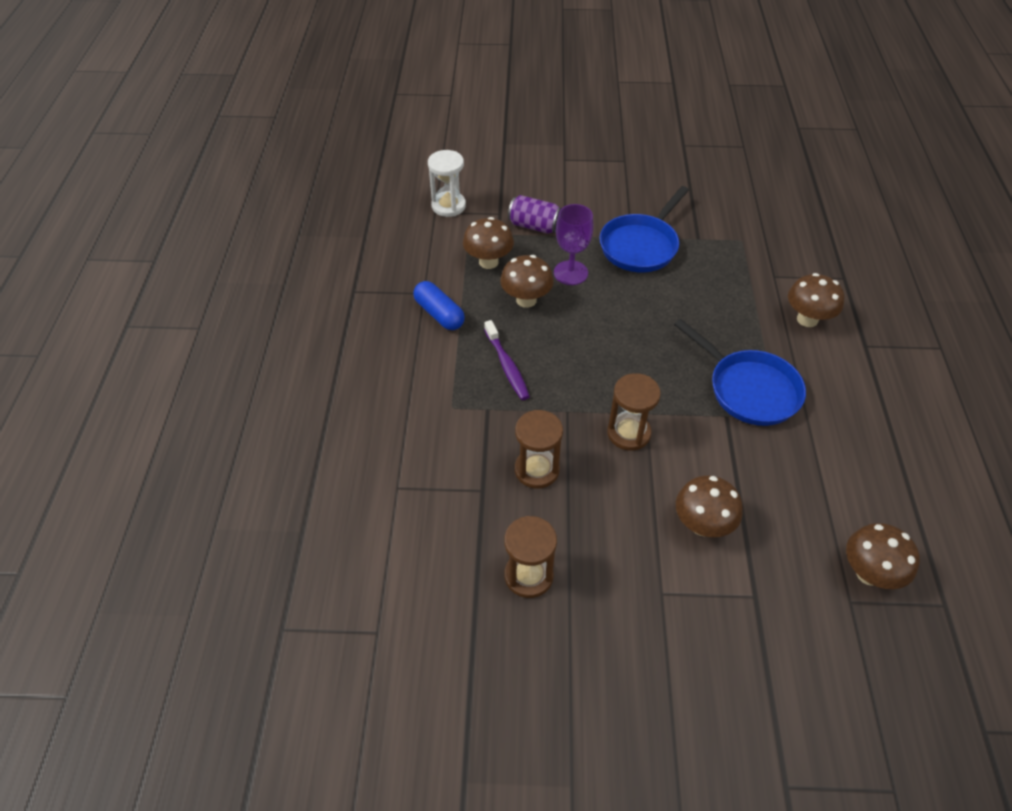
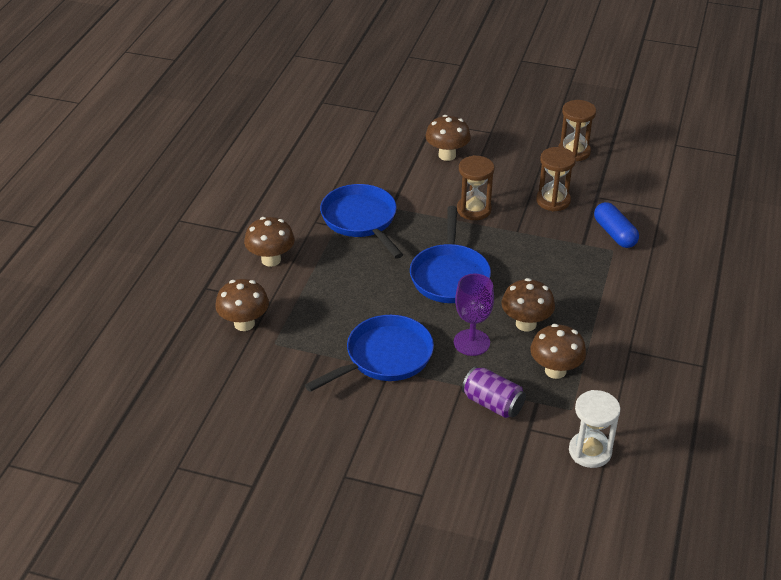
camera: 165 degrees left, 10 degrees down
(439, 314) = (615, 326): blue capsule -> blue capsule (614, 233)
(507, 366) = (559, 271): purple toothbrush -> none
(619, 337) = (449, 275): none -> blue pan
(869, 573) = (355, 119): brown mushroom -> brown mushroom (244, 323)

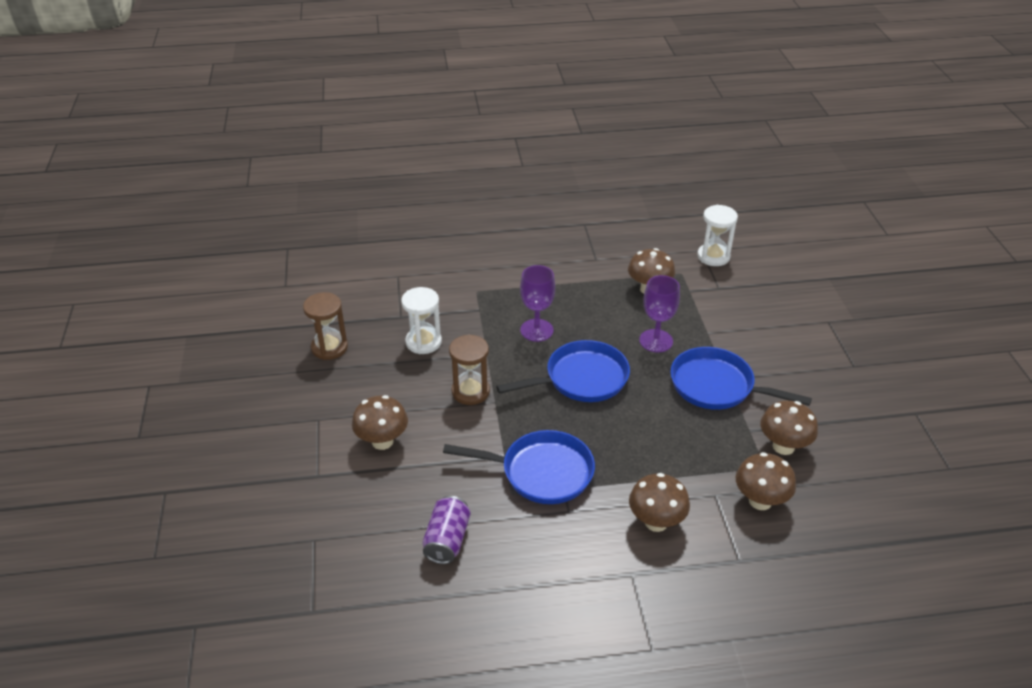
camera: 115 degrees left, 0 degrees up
(361, 220) = (541, 472): blue pan -> blue pan turned 120 degrees counterclockwise
(493, 403) = (711, 311): purple can -> purple can (447, 540)
(526, 324) = (609, 317): brown mushroom -> brown mushroom (783, 446)
(532, 270) = (536, 330): none -> purple goblet
(553, 201) = (423, 342): brown hourglass -> white hourglass
(614, 233) = (452, 294): blue capsule -> none

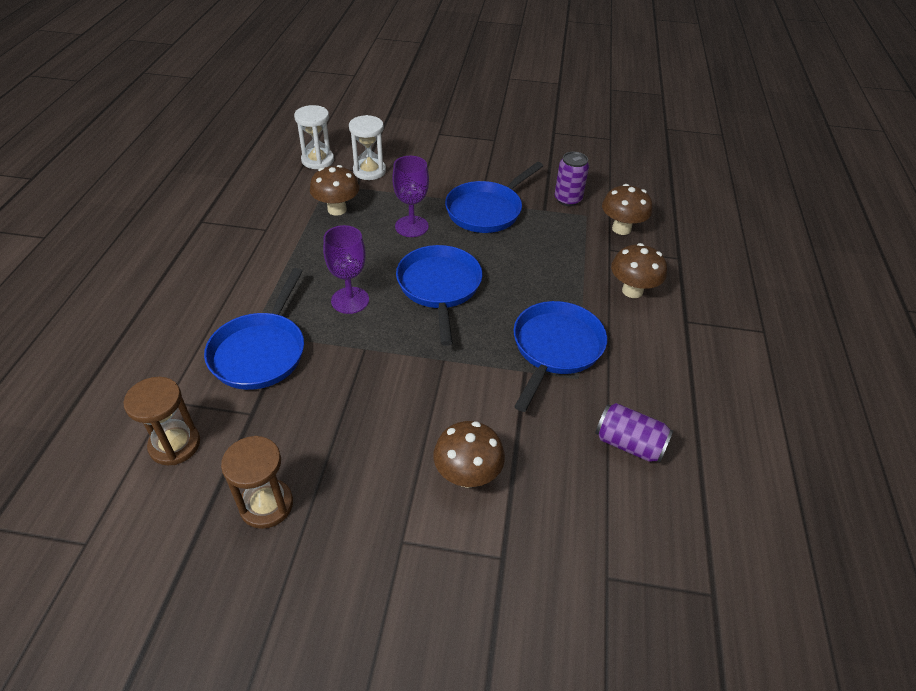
camera: 75 degrees left, 5 degrees up
(423, 342) = (314, 400): white hourglass -> white hourglass (369, 171)
(459, 301) = (260, 351): none -> blue pan
(470, 392) = (419, 376): brown hourglass -> brown hourglass (175, 445)
(783, 446) = (568, 199): brown mushroom -> purple can

